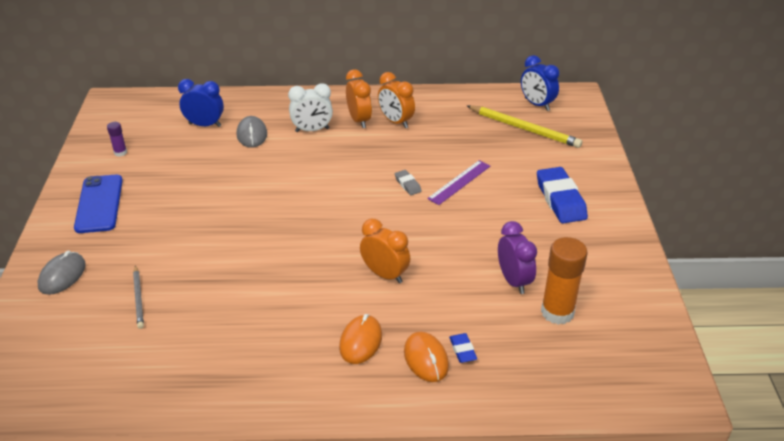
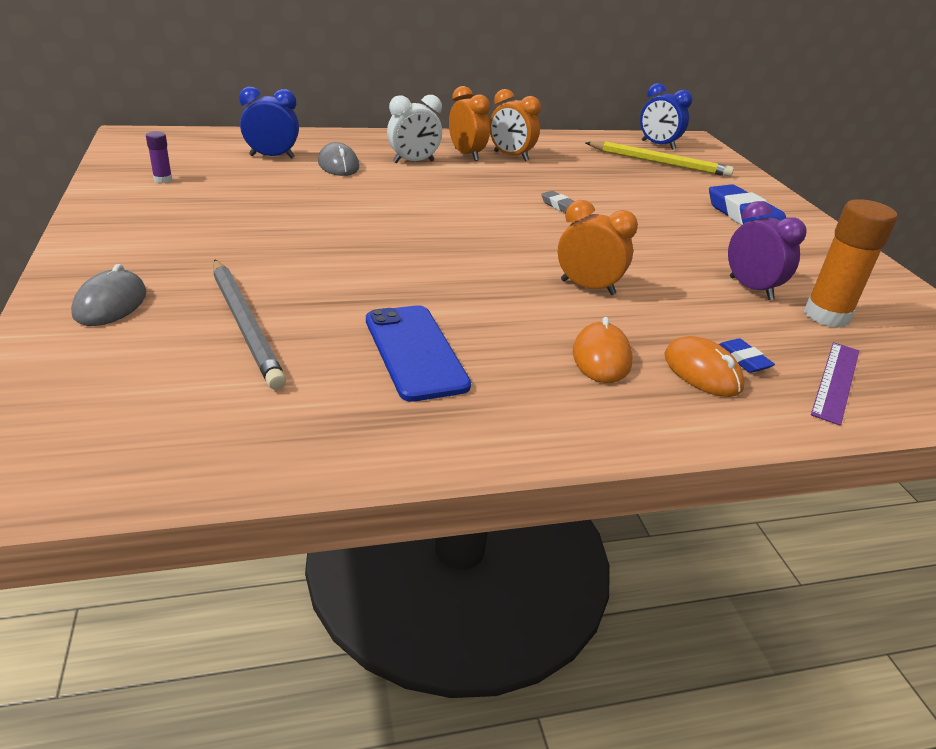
camera: 15 degrees left, 5 degrees down
(99, 204) = (147, 227): blue phone -> blue phone (415, 352)
(139, 298) = (245, 325): grey pencil -> grey pencil, size x1.79
(459, 182) = (619, 204): purple ruler -> purple ruler (836, 381)

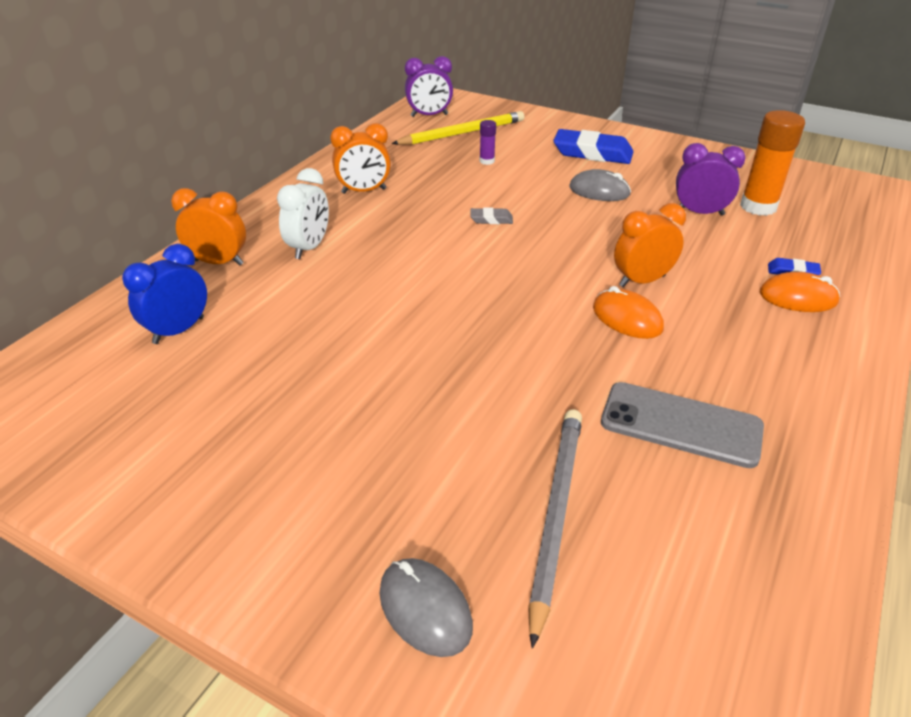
camera: 45 degrees left, 5 degrees up
(163, 180) = (135, 441): purple glue stick -> purple glue stick (487, 161)
(245, 325) = (555, 514): grey pencil -> grey pencil turned 90 degrees counterclockwise
(338, 165) = (258, 296): grey mouse -> grey mouse (599, 191)
(415, 352) = (681, 425): blue phone -> grey phone
(466, 155) = (331, 211): orange clock -> orange clock (219, 262)
(601, 357) = (751, 331): orange mouse -> orange mouse (627, 318)
(658, 145) = (429, 115): blue clock -> purple clock
(836, 381) = (840, 252): purple ruler -> none

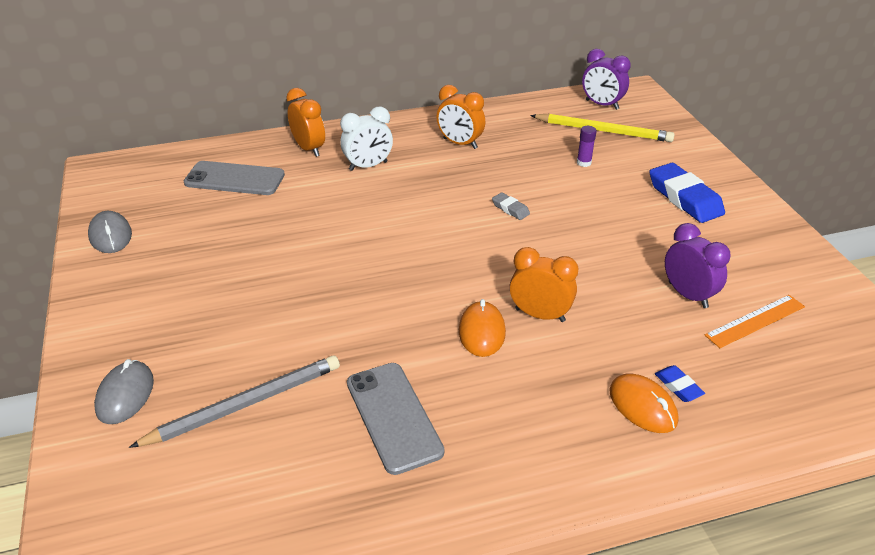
camera: 45 degrees right, 0 degrees up
(178, 330) = (234, 179): blue clock -> grey phone
(599, 191) = (632, 231): grey mouse -> grey mouse (110, 235)
(758, 207) = (755, 321): orange glue stick -> orange ruler

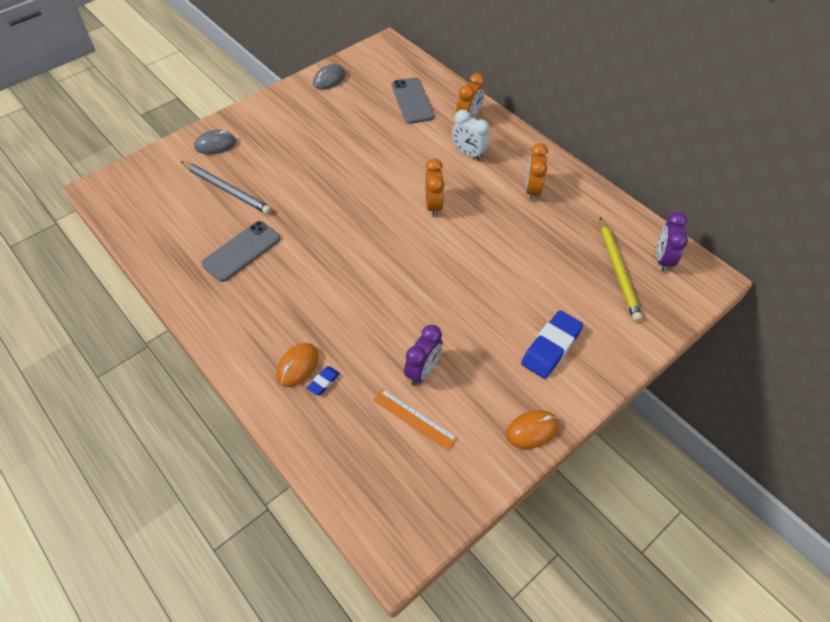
camera: 65 degrees right, 15 degrees up
(482, 332) = (328, 267): orange mouse -> orange mouse (532, 430)
(510, 209) = (466, 244): grey eraser -> none
(540, 315) = (358, 292): orange clock -> orange clock (433, 206)
(584, 163) = (558, 270): purple glue stick -> none

